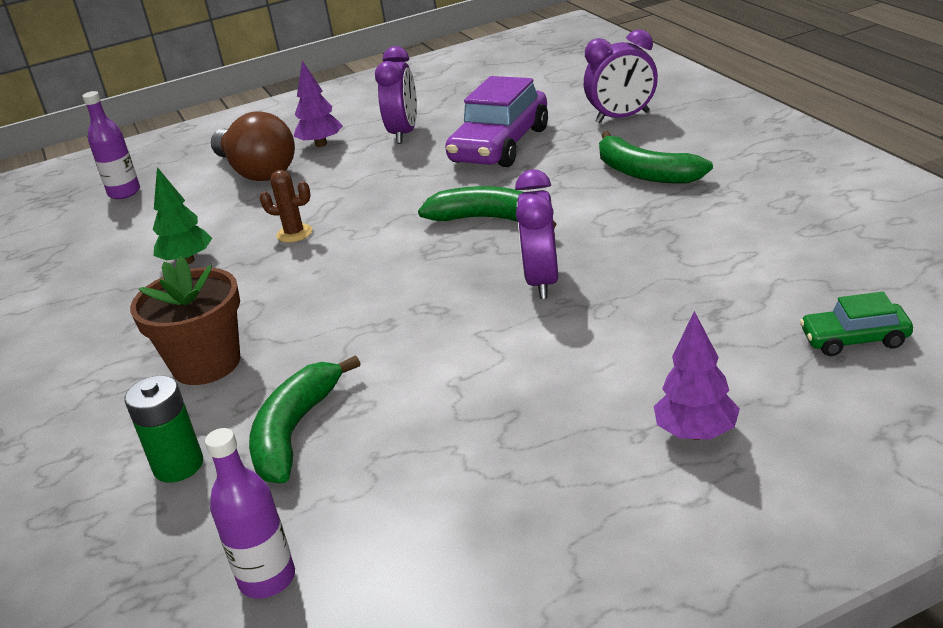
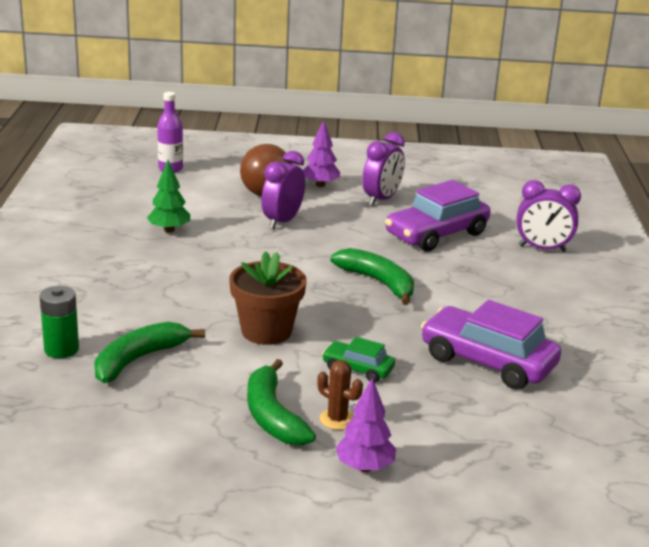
camera: 20 degrees right, 5 degrees down
(206, 364) = (125, 298): brown flower pot -> brown flower pot (266, 331)
(267, 579) = (55, 430): purple bottle -> none
(294, 233) = (247, 239): brown cactus -> brown cactus (337, 419)
(542, 281) = (369, 336): purple clock -> purple clock (282, 221)
(645, 173) = (514, 294): green banana -> green banana (272, 416)
(695, 253) = (487, 362): none -> purple car
(854, 339) = (527, 461): green car -> green car (358, 369)

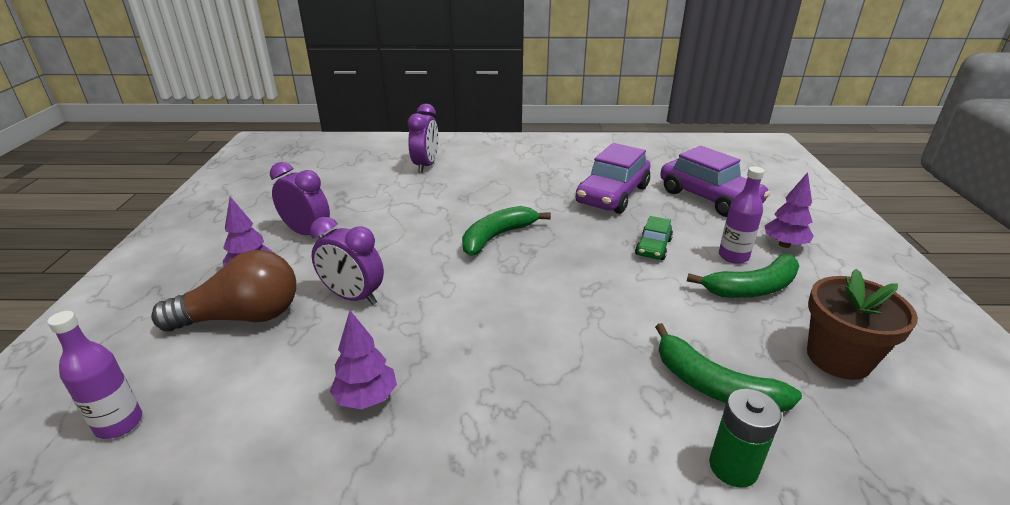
camera: 90 degrees left, 5 degrees up
(169, 230) = (366, 398): green tree -> purple tree
(266, 331) = (612, 297): brown flower pot -> brown flower pot (838, 358)
(337, 419) = (733, 256): brown cactus -> purple bottle
(436, 234) = (396, 207): purple car -> purple car (709, 198)

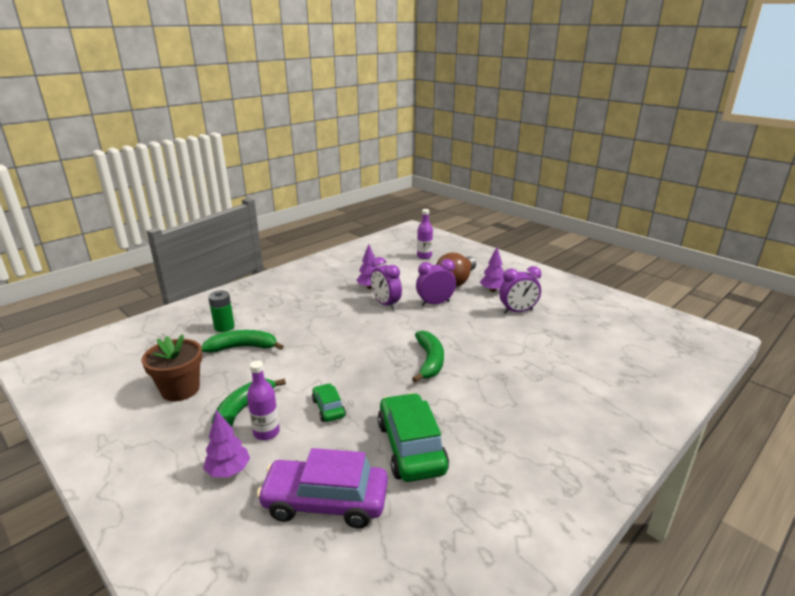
camera: 135 degrees right, 5 degrees down
(426, 165) = (584, 388): purple clock -> purple clock (386, 304)
(612, 195) = (411, 447): purple car -> green car

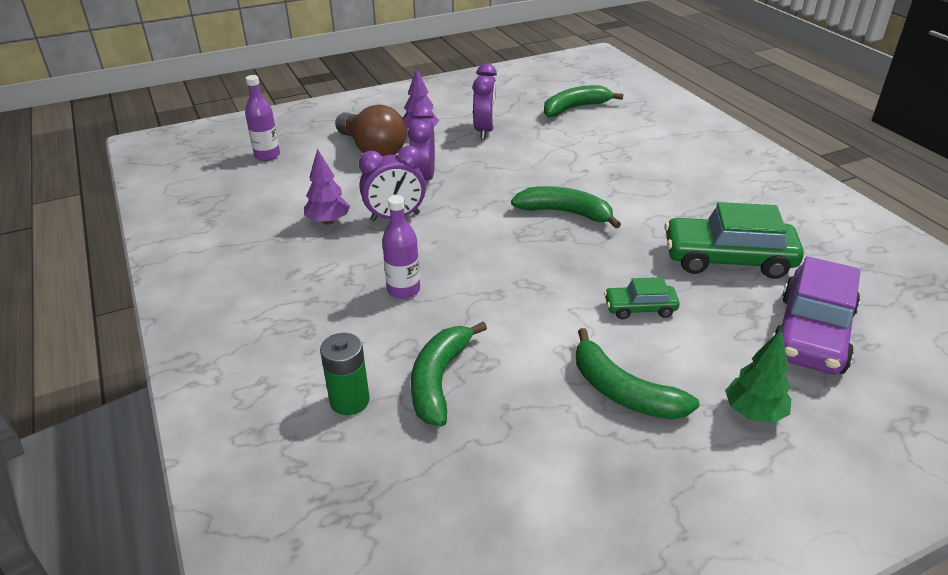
camera: 70 degrees left, 10 degrees up
(180, 389) = (540, 466): brown flower pot -> none
(228, 471) = (753, 412): purple tree -> green tree
(266, 432) = (679, 370): purple bottle -> purple bottle (403, 290)
(596, 341) = (574, 108): none -> green banana

